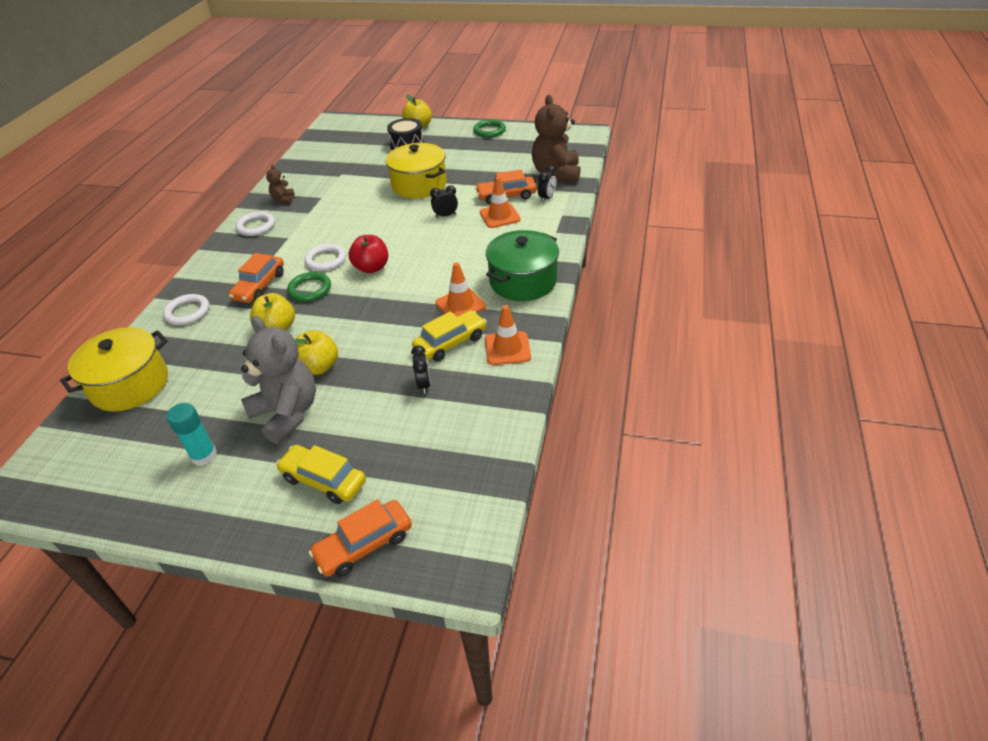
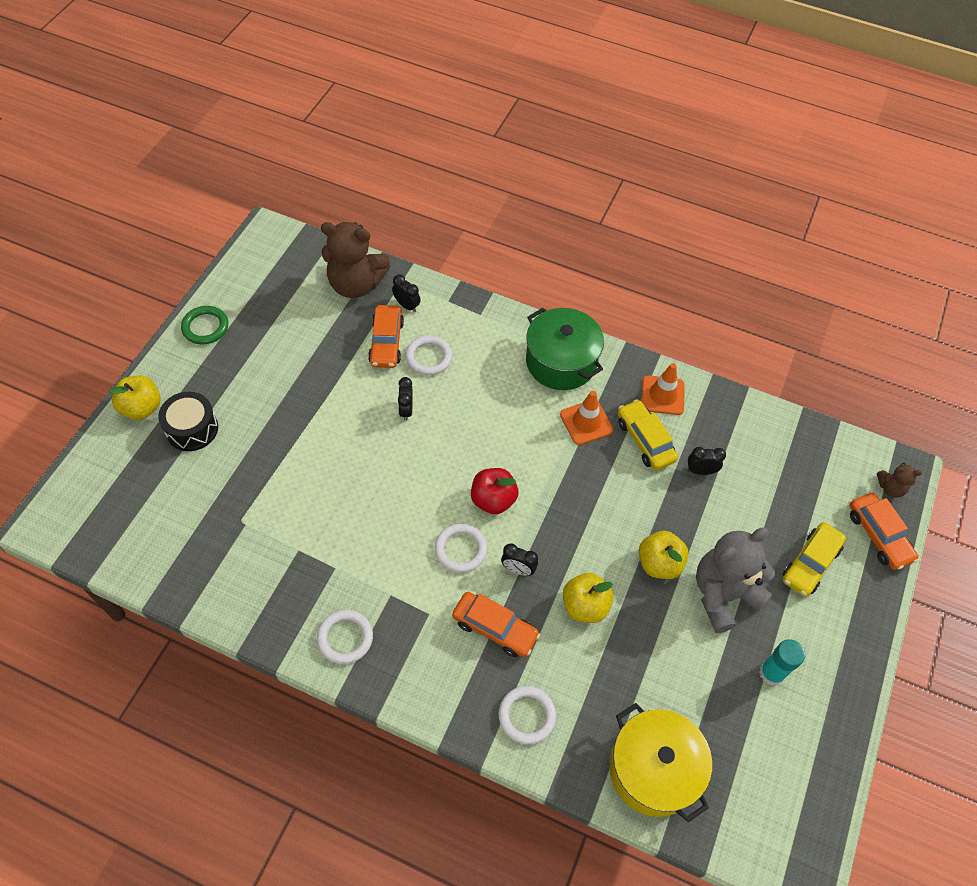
camera: 85 degrees left, 15 degrees up
(283, 199) = (282, 601): brown teddy bear -> brown teddy bear (890, 488)
(310, 289) = (518, 569): green ring -> black clock
(419, 185) = (318, 428): yellow pot -> none
(499, 216) = (429, 357): orange traffic cone -> white ring

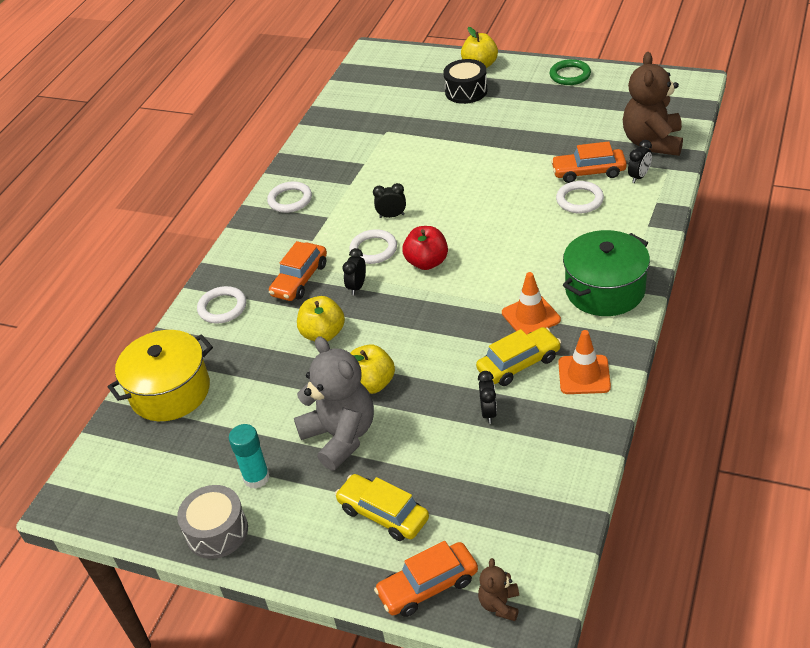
camera: 95 degrees right, 15 degrees down
(406, 410) = (514, 196): black clock -> black clock (392, 216)
(834, 709) = (217, 531): none -> grey drum

